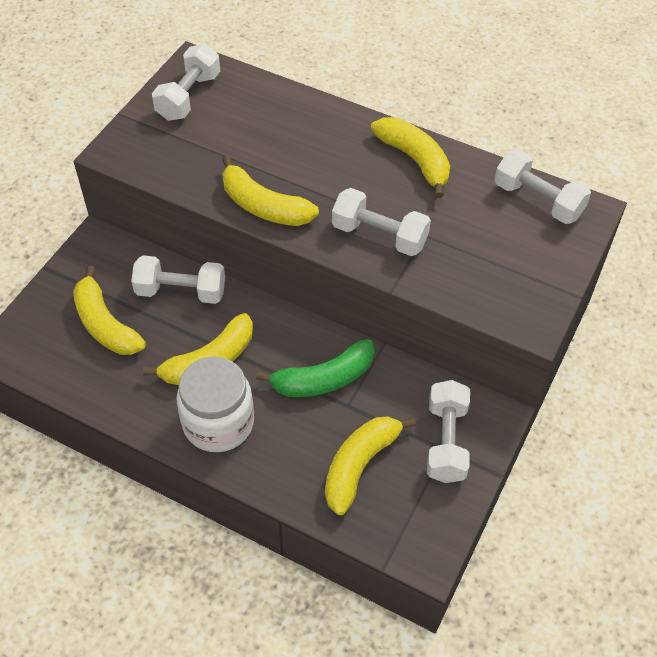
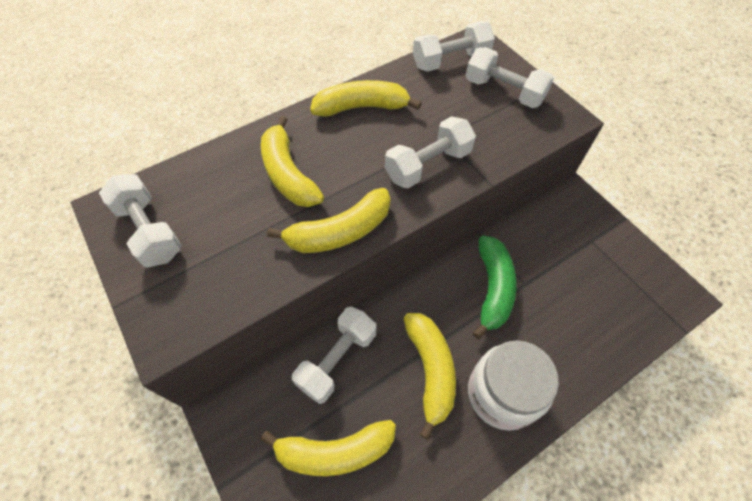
camera: 60 degrees left, 5 degrees up
(360, 465) = (586, 302): yellow banana -> yellow banana (288, 174)
(446, 441) = (585, 236): white dumbbell -> white dumbbell (503, 92)

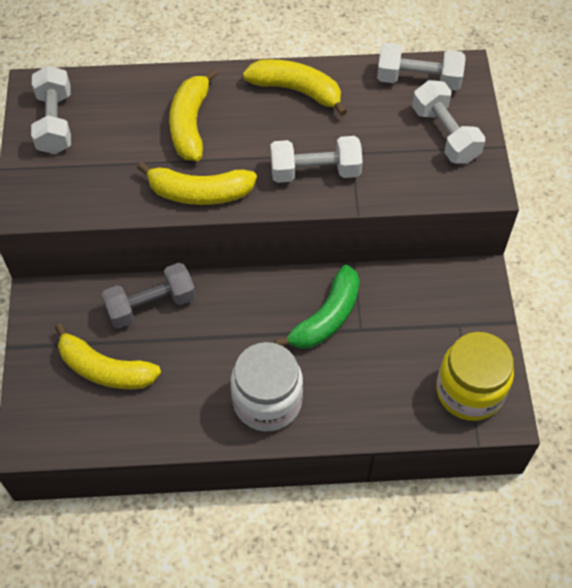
camera: 30 degrees right, 0 degrees up
(337, 360) = (151, 305): white dumbbell -> grey dumbbell
(430, 370) = (221, 353): yellow banana -> none
(643, 290) = (469, 391): none -> yellow jar

